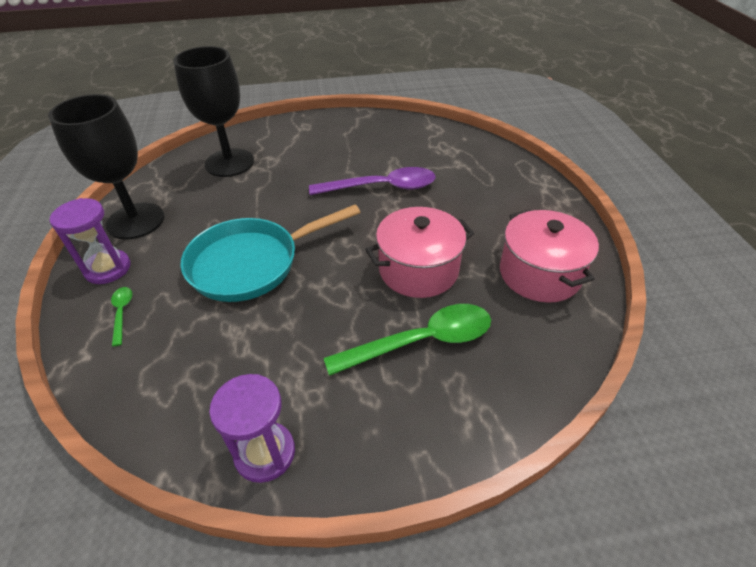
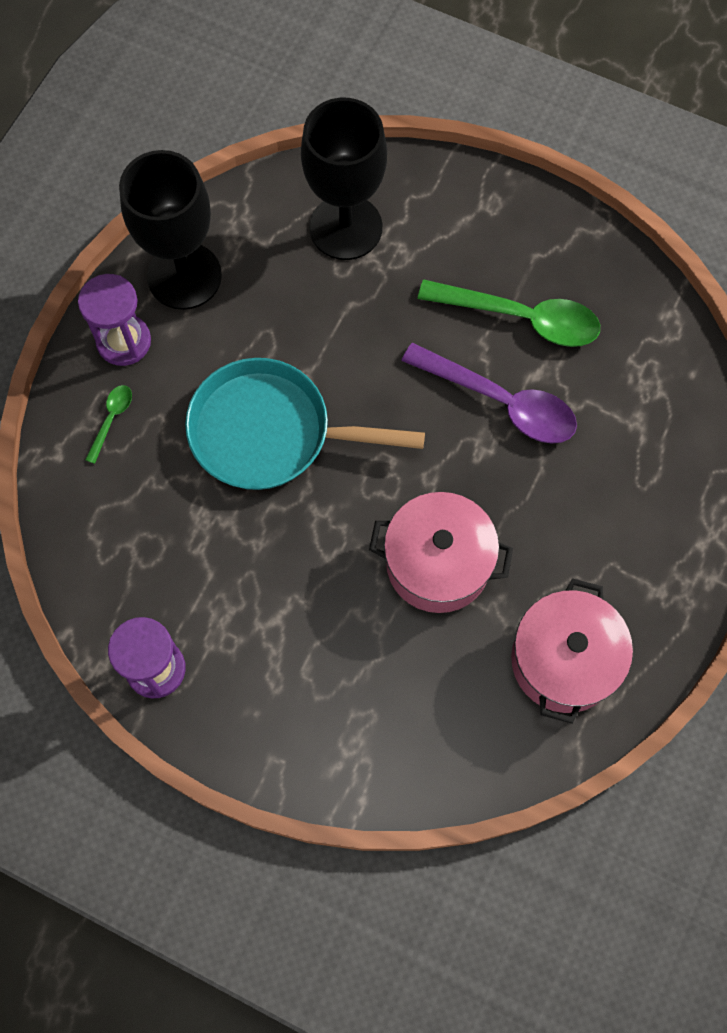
camera: 35 degrees right, 25 degrees up
(421, 341) = (367, 654): green spoon -> green spoon (521, 318)

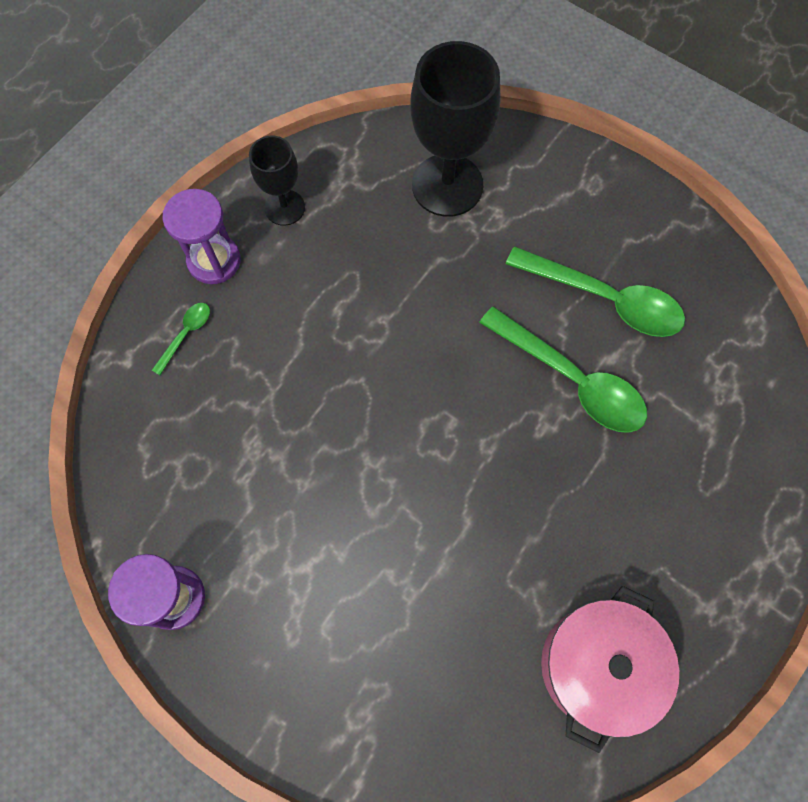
camera: 10 degrees right, 0 degrees up
(184, 276) = (284, 207): black goblet -> black goblet, size x0.56
(270, 432) = (337, 372): turquoise pan -> none
(438, 563) = (481, 537): pink pot -> none
(500, 402) = (572, 379): purple spoon -> green spoon

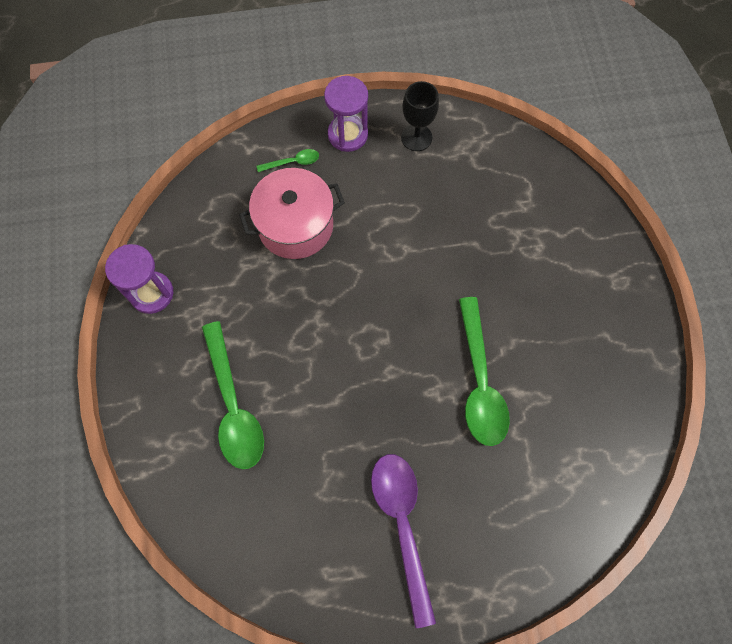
camera: 45 degrees right, 0 degrees up
(447, 185) = (525, 204): black goblet -> none
(597, 666) = (323, 547): pink pot -> pink pot (295, 226)
(605, 299) = (551, 355): green spoon -> green spoon (233, 405)
(640, 572) = (402, 525): none -> purple spoon

